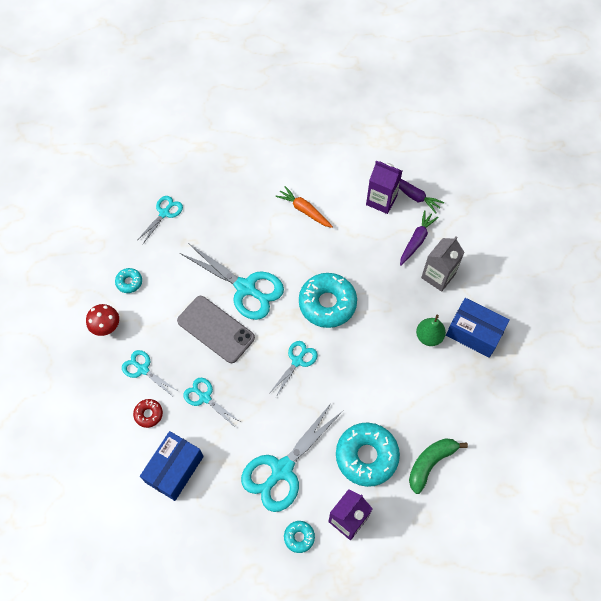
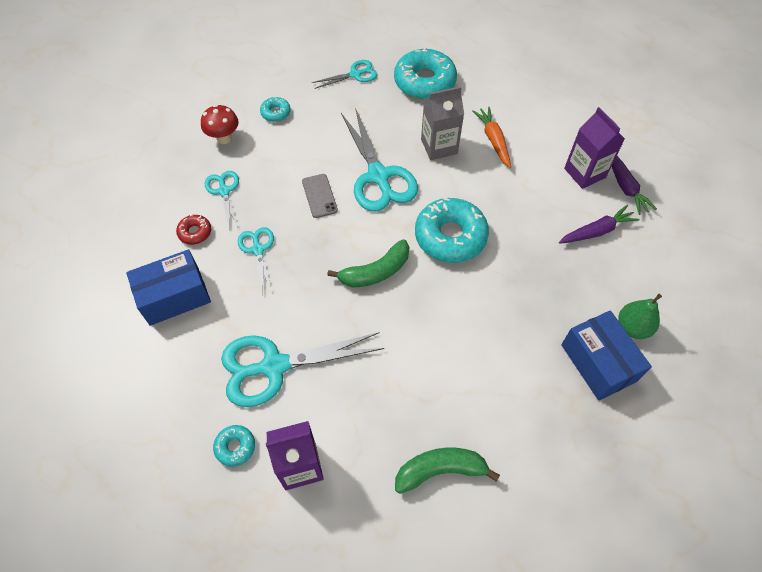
camera: 35 degrees right, 5 degrees down
(215, 329) = (319, 196): grey phone -> grey phone, size x0.56
(297, 361) = (376, 272): turquoise scissors -> green banana
(366, 456) = (373, 413): turquoise donut -> turquoise donut (424, 82)
(429, 336) = (540, 334): green pear -> green pear (632, 327)
(438, 276) = (596, 279): grey carton -> grey carton (439, 146)

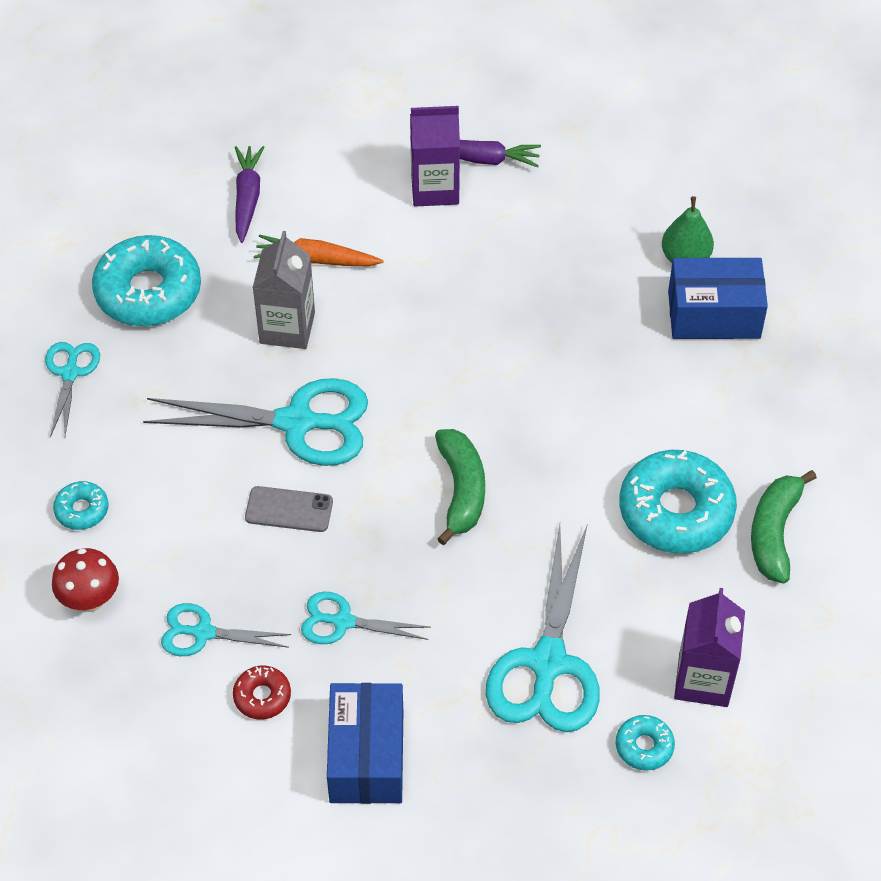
camera: 65 degrees left, 5 degrees down
(450, 236) = (452, 382): turquoise donut -> turquoise donut (676, 511)
(597, 231) = (532, 222): purple carrot -> purple carrot (247, 198)

